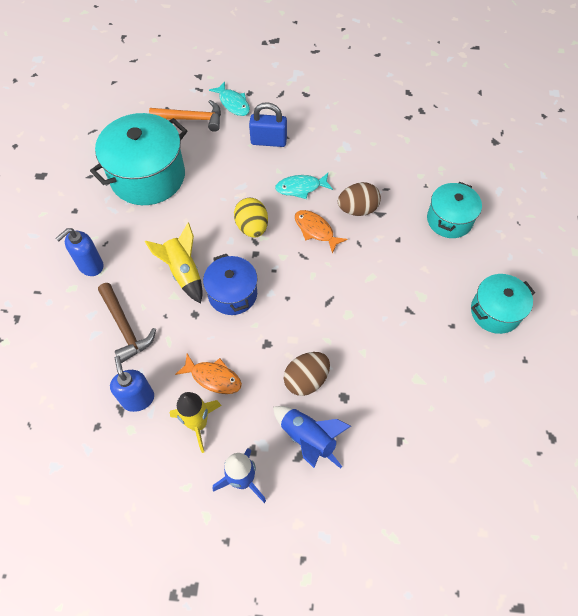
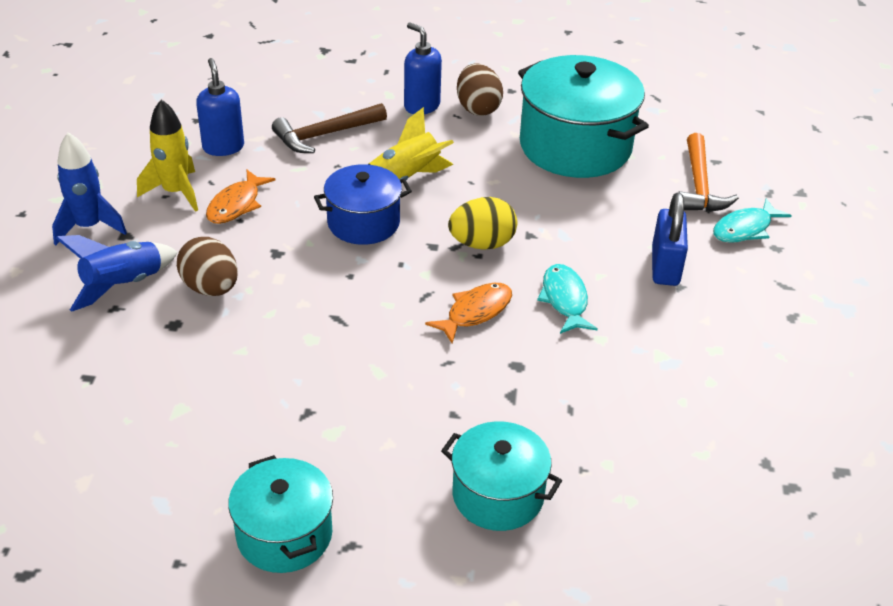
camera: 90 degrees right, 20 degrees down
(138, 398) = (223, 147): blue soap dispenser -> blue soap dispenser turned 90 degrees counterclockwise
(357, 209) = (520, 366): brown egg -> brown egg (478, 108)

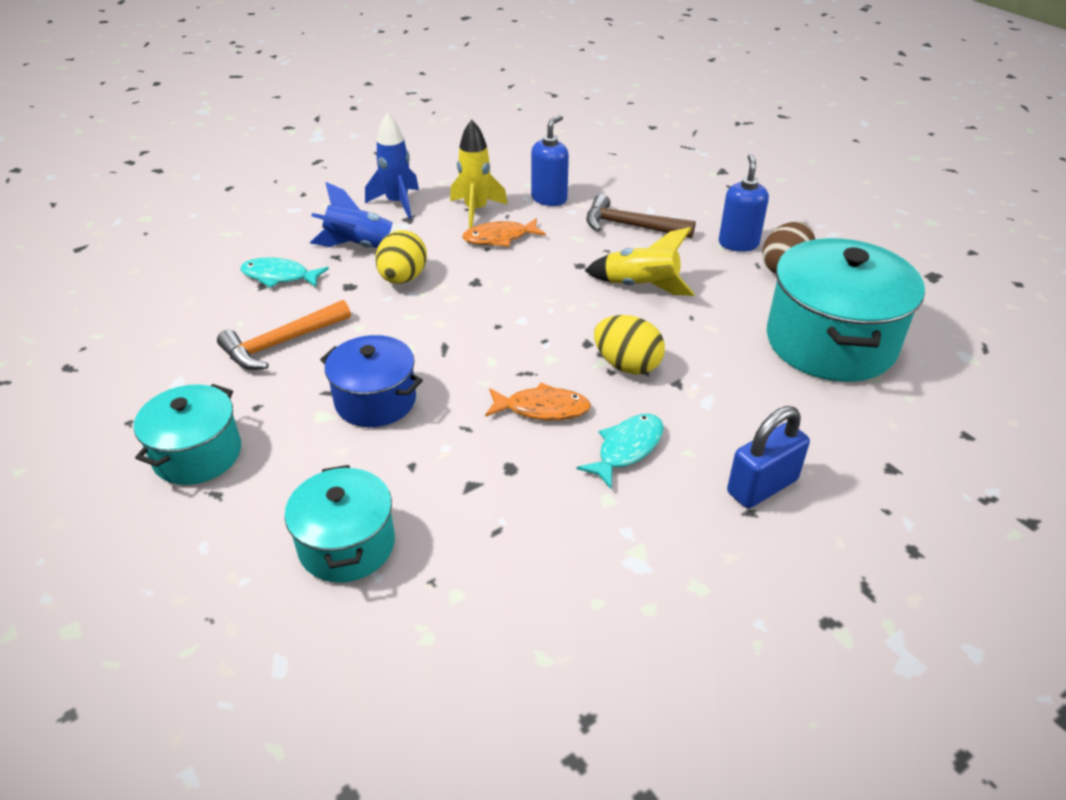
camera: 50 degrees right, 0 degrees up
(211, 288) = (403, 278): brown egg -> yellow egg
(363, 223) = (563, 297): blue pot -> blue pot (375, 400)
(699, 186) = (911, 444): orange hammer -> orange hammer (281, 343)
(745, 229) = (903, 511): turquoise fish -> turquoise fish (279, 276)

